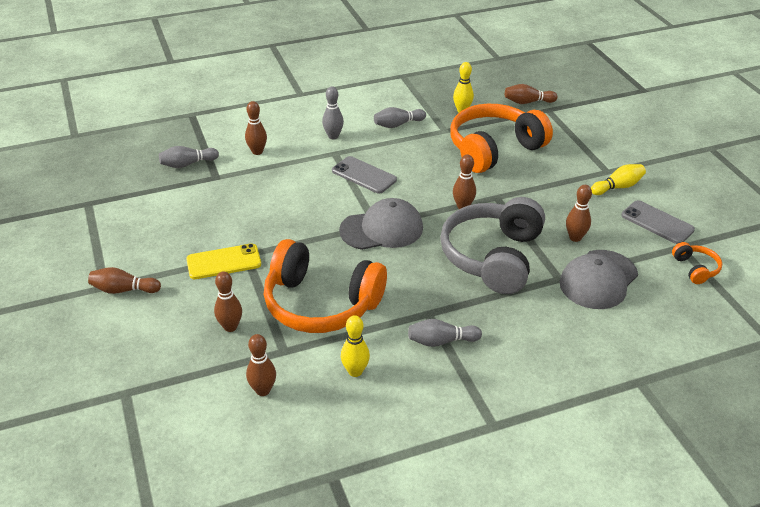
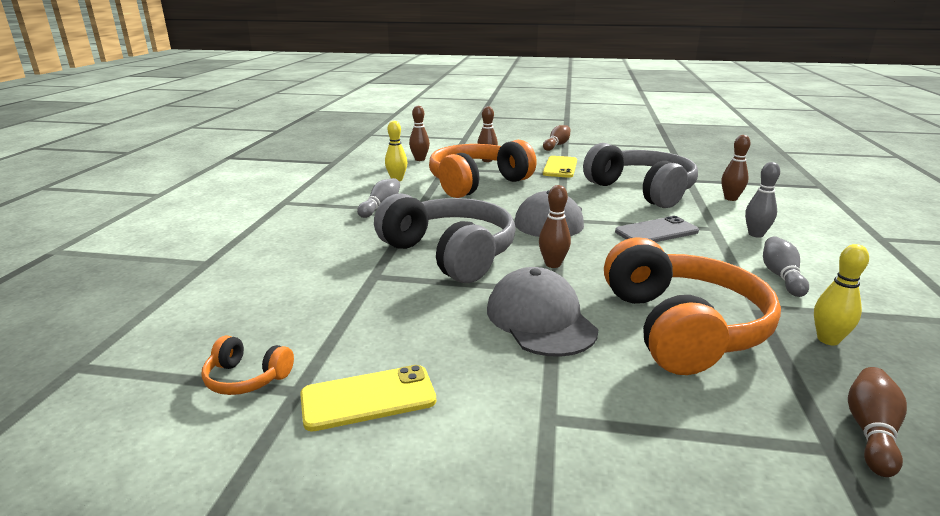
camera: 120 degrees right, 15 degrees down
(187, 164) = (716, 174): grey bowling pin -> none
(268, 197) = (642, 191): none -> grey headphones
(575, 237) = (422, 311): brown bowling pin -> none
(598, 279) = (339, 296): grey cap -> grey cap (540, 319)
(618, 187) = (493, 405): yellow bowling pin -> none
(657, 222) = (368, 398): grey phone -> yellow phone

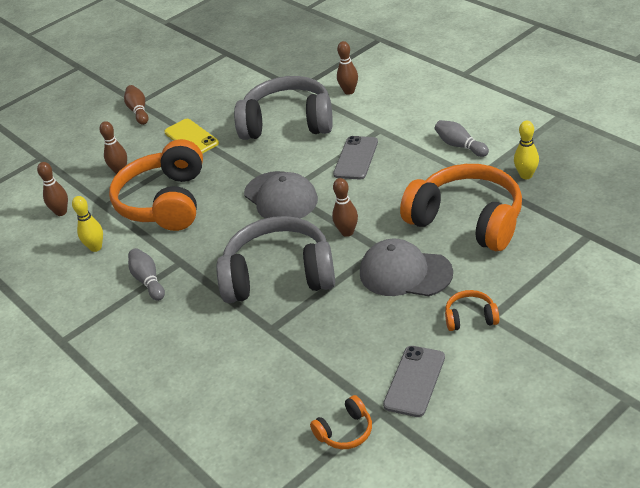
camera: 45 degrees left, 15 degrees up
(368, 398) = (414, 381): yellow phone -> grey phone
(524, 399) = (470, 318): none -> orange headphones
(756, 234) = (406, 118): grey bowling pin -> none
(871, 432) = (591, 215): brown bowling pin -> none

